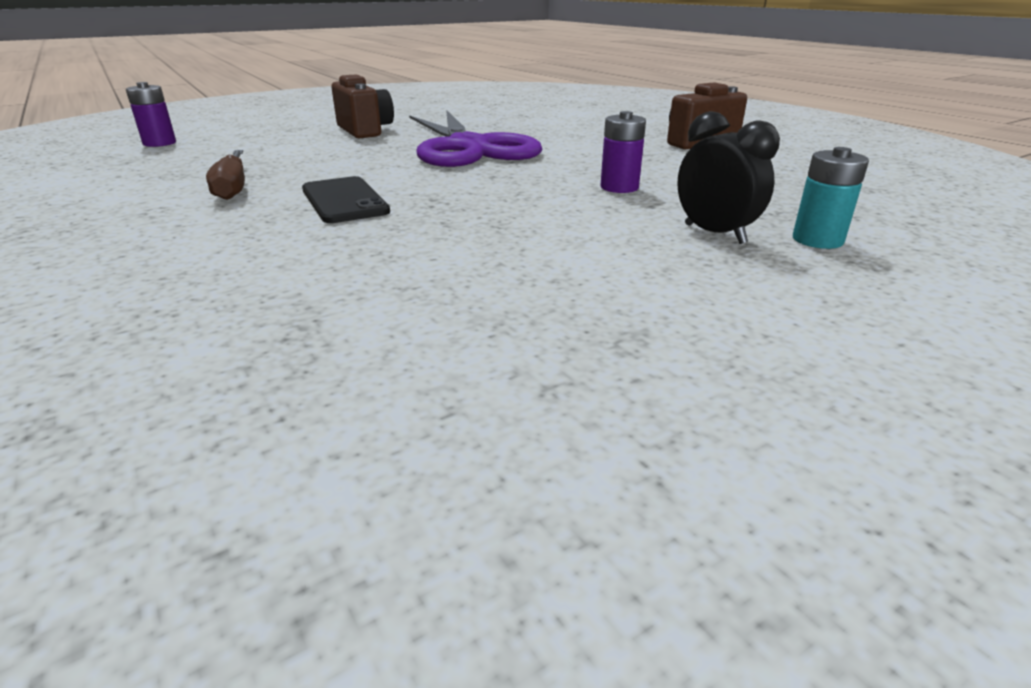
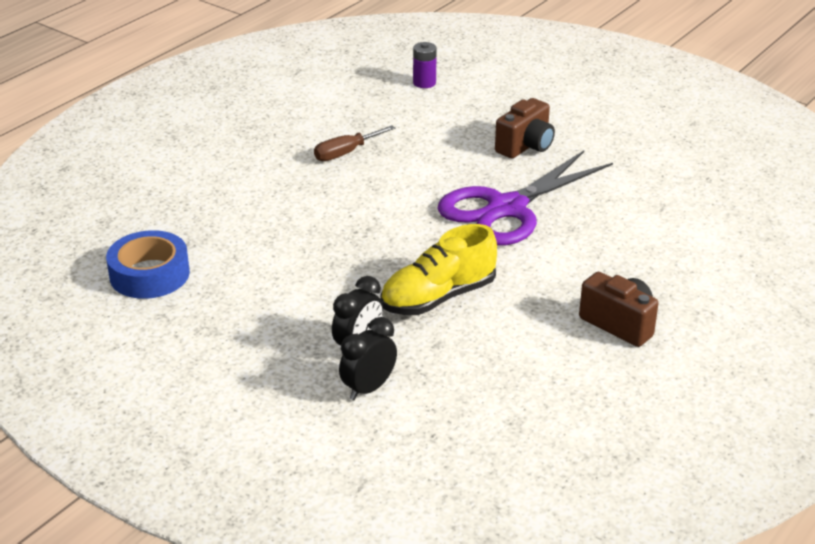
camera: 70 degrees right, 5 degrees up
(344, 201) = (345, 199): black phone -> none
(370, 384) = (149, 274): none -> blue tape
(619, 187) = (438, 297): purple battery -> yellow shoe
(817, 240) = (368, 388): turquoise battery -> black clock

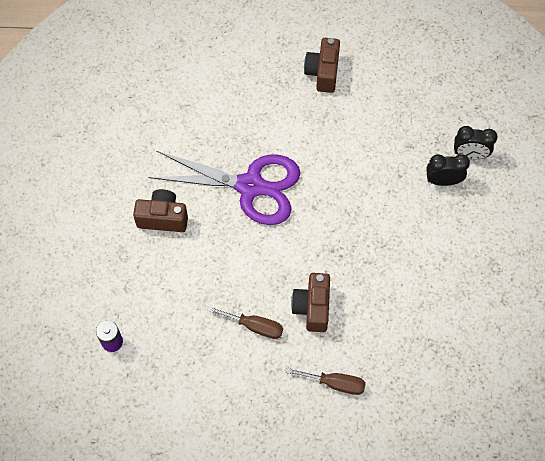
camera: 125 degrees left, 30 degrees up
(149, 274) = (476, 339): blue tape -> none
(231, 172) = (335, 383): none -> brown screwdriver
(321, 191) = (312, 307): none -> brown camera
(438, 297) = (370, 169): yellow shoe -> none

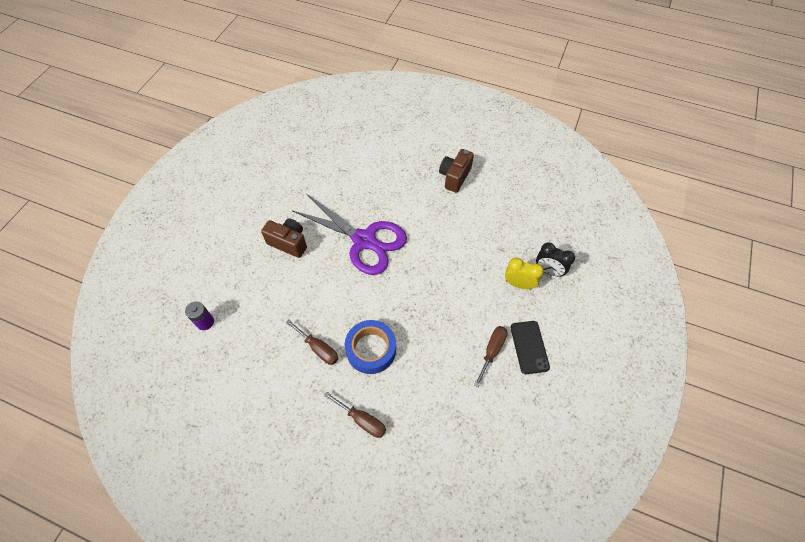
camera: 20 degrees right, 5 degrees down
(312, 307) = (371, 349): brown camera -> blue tape
(441, 265) = (492, 351): none -> brown screwdriver
(443, 181) = (518, 284): black clock -> yellow clock
(478, 247) = (529, 347): none -> black phone

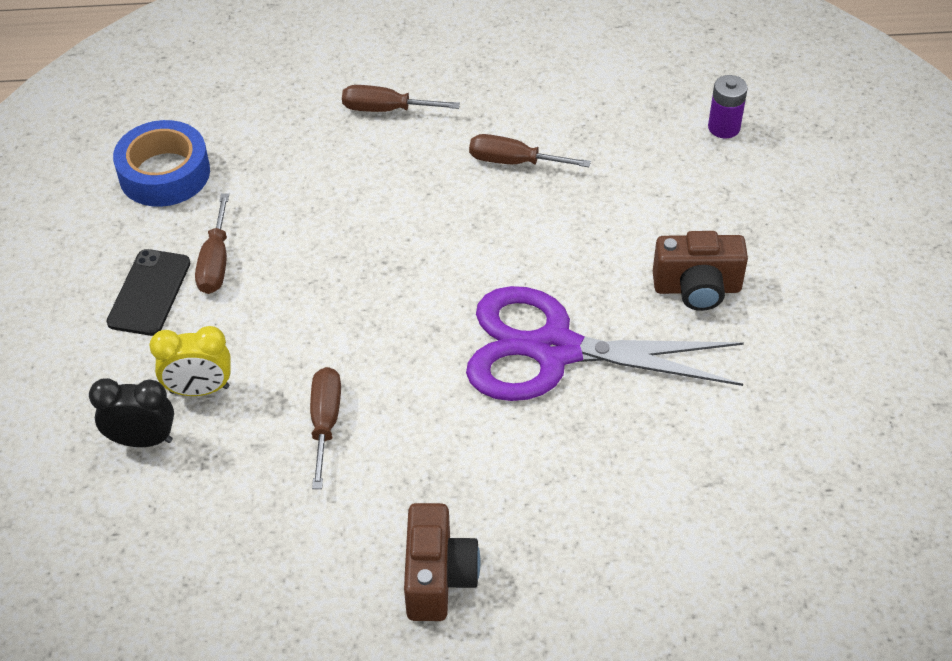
camera: 155 degrees right, 10 degrees down
(371, 349) = (426, 191): blue tape -> blue tape (164, 173)
(471, 248) = (325, 422): none -> brown screwdriver
(529, 347) = (149, 292): black phone -> black phone turned 45 degrees clockwise

